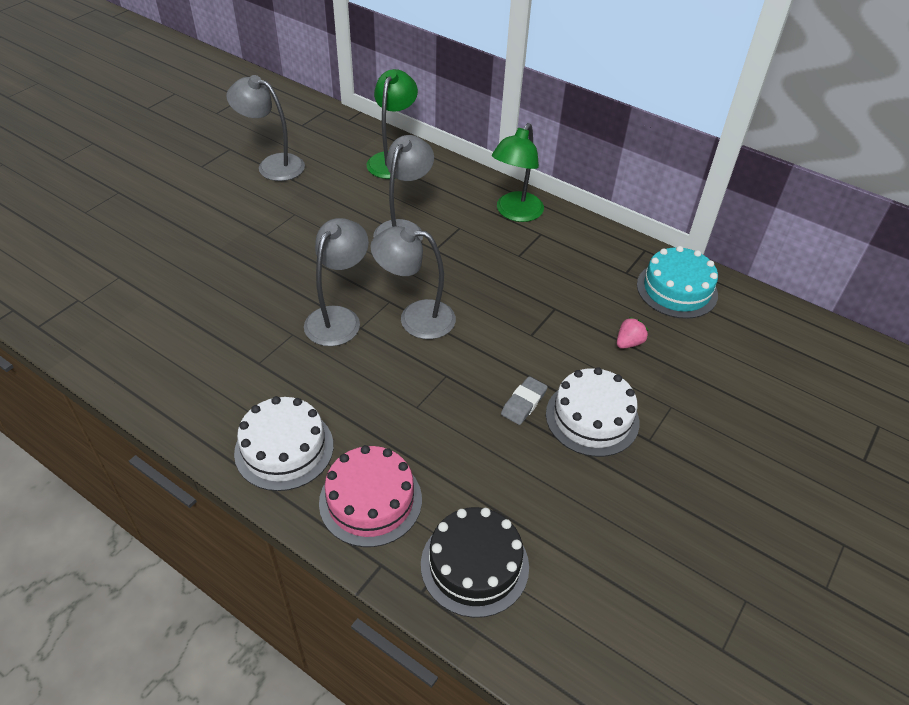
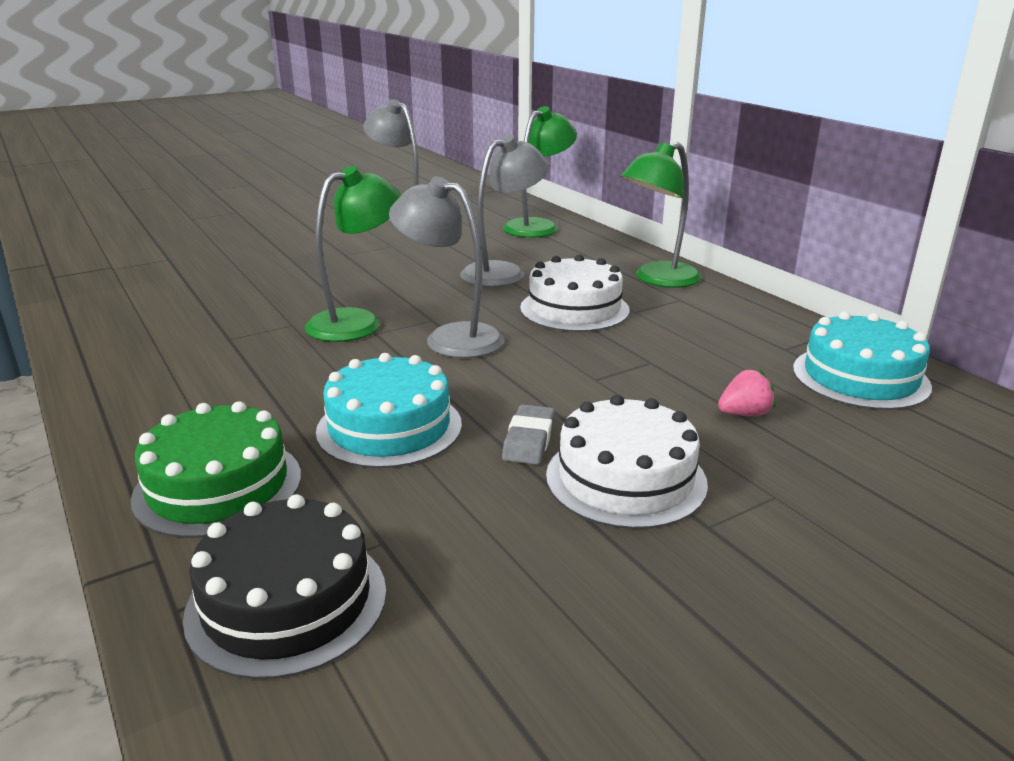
camera: 25 degrees right, 20 degrees down
(284, 449) = (171, 412): white cake -> white cake (574, 309)
(338, 318) = (357, 322): grey lamp -> green lamp
(370, 500) = (218, 486): pink cake -> green cake
(436, 418) = (389, 427): none -> turquoise cake
(524, 403) = (529, 440): grey eraser -> grey eraser turned 45 degrees counterclockwise

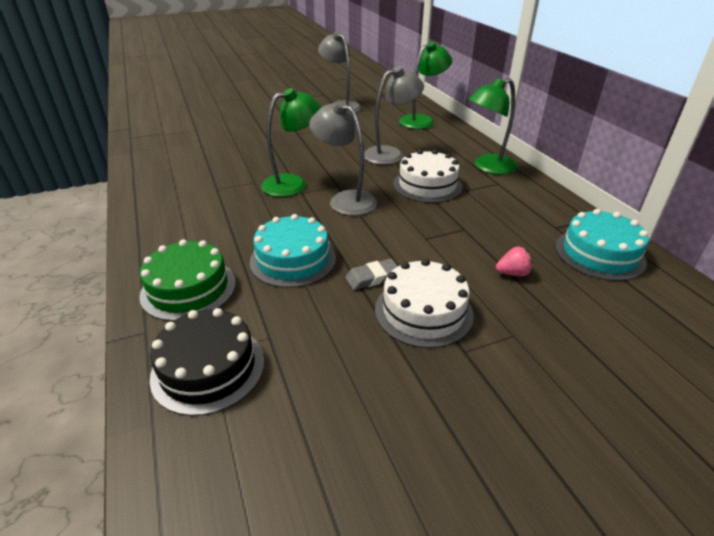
camera: 10 degrees right, 10 degrees up
(529, 440) = (372, 277): grey eraser -> grey eraser turned 45 degrees clockwise

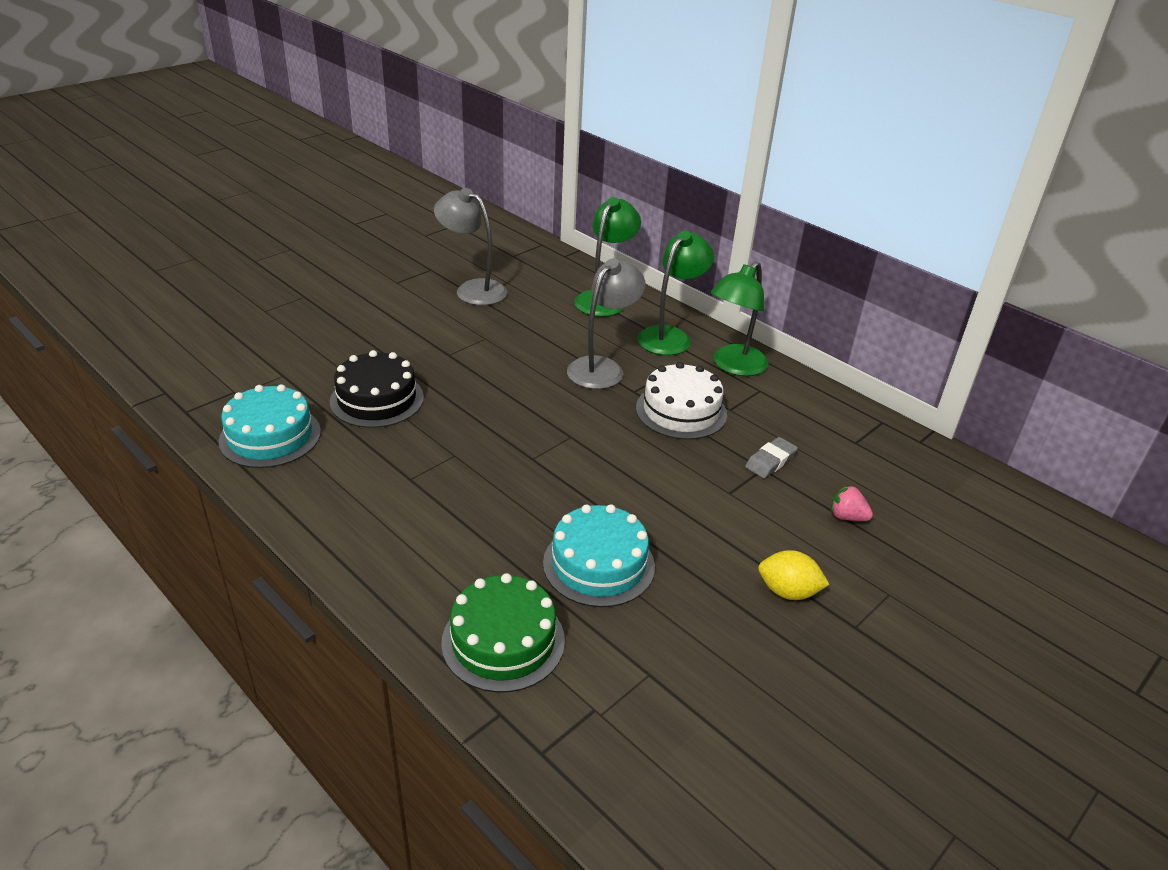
camera: 25 degrees left, 0 degrees up
(208, 368) = (612, 733): black cake -> black cake (377, 399)
(293, 183) = (510, 446): green lamp -> green lamp (670, 336)
(345, 200) = (597, 457): grey lamp -> none
(372, 277) = (707, 563): grey eraser -> grey eraser (770, 461)
(423, 311) = (788, 592): white cake -> yellow lemon
(513, 273) = (847, 517): pink strawberry -> pink strawberry turned 120 degrees counterclockwise
(599, 254) = (915, 468): turquoise cake -> turquoise cake (270, 436)

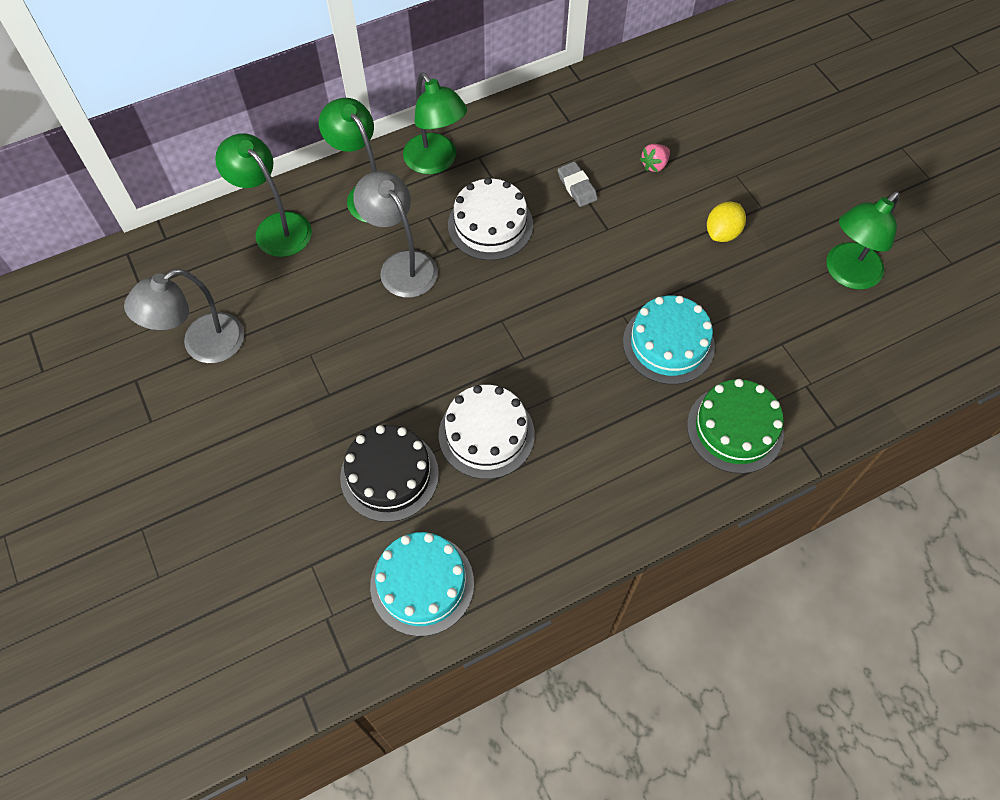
camera: 70 degrees left, 25 degrees up
(436, 448) = (486, 434): none -> white cake
(804, 737) = (846, 274): none -> green lamp

